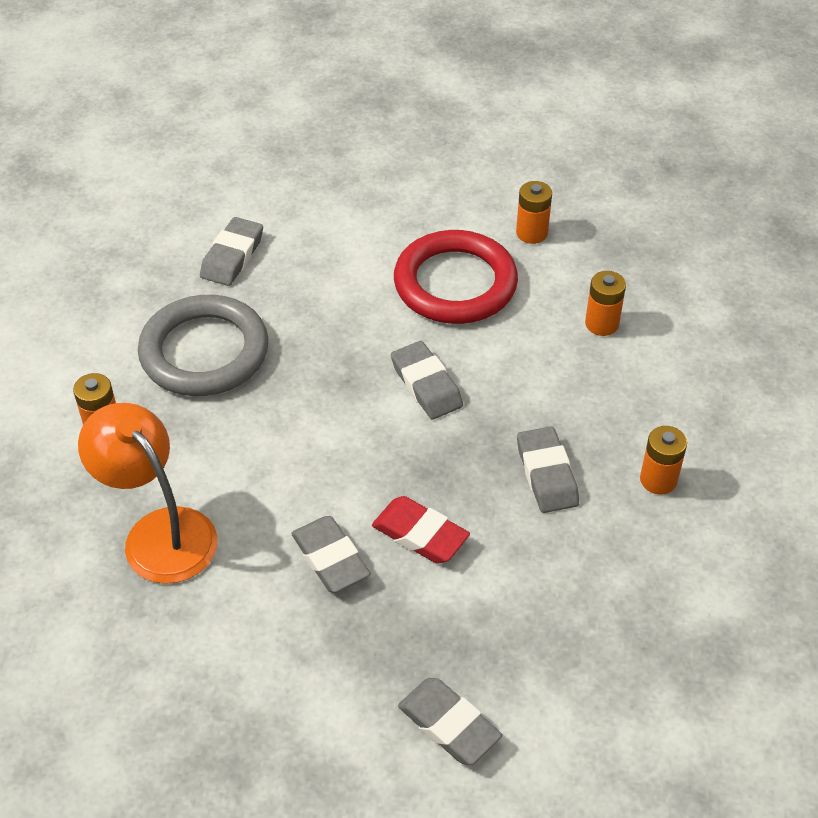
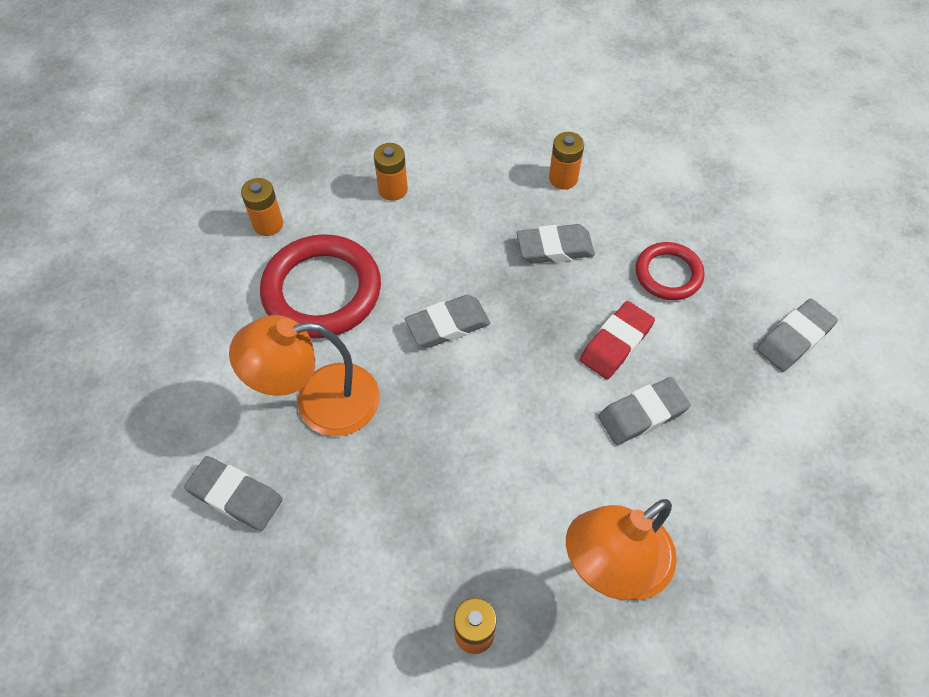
camera: 85 degrees left, 10 degrees up
(204, 352) = (377, 525): grey ring -> none
(327, 298) = (320, 402): none -> orange lamp
(528, 589) = (668, 274): none -> red ring

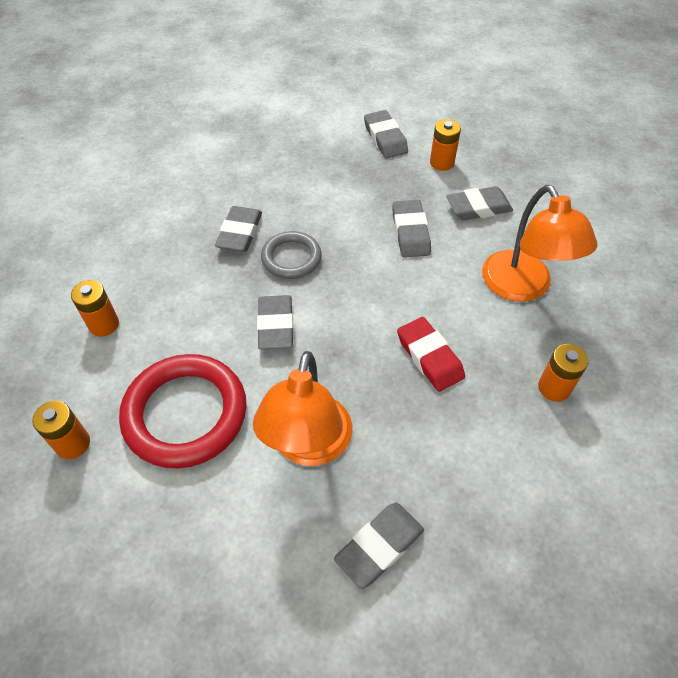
camera: 70 degrees left, 5 degrees down
(543, 307) = (291, 258): none -> grey ring
(563, 178) = (175, 206): orange battery -> orange battery (441, 163)
(616, 343) = (346, 226): red eraser -> red eraser (429, 357)
(668, 274) = (301, 178): red ring -> none
(728, 482) = (478, 208): none -> grey eraser

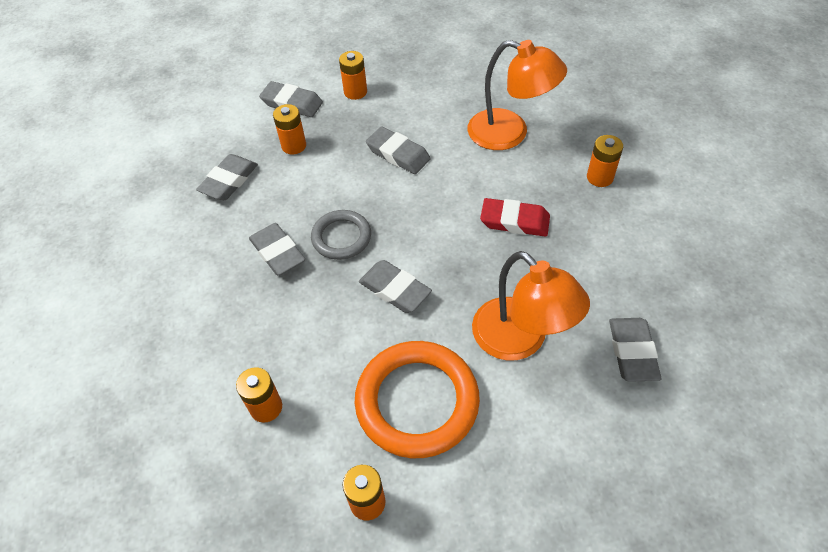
camera: 45 degrees left, 0 degrees up
(185, 414) = (417, 401): red ring -> orange ring
(346, 169) = (294, 146): none -> orange battery
(478, 208) = (419, 104): grey eraser -> grey eraser (229, 181)

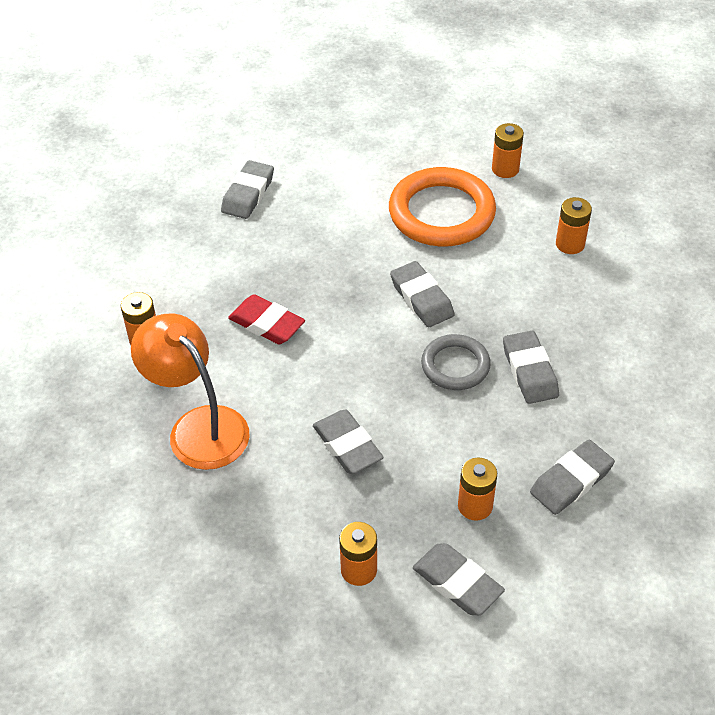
camera: 160 degrees left, 5 degrees down
(520, 340) = (332, 227): orange lamp -> none

